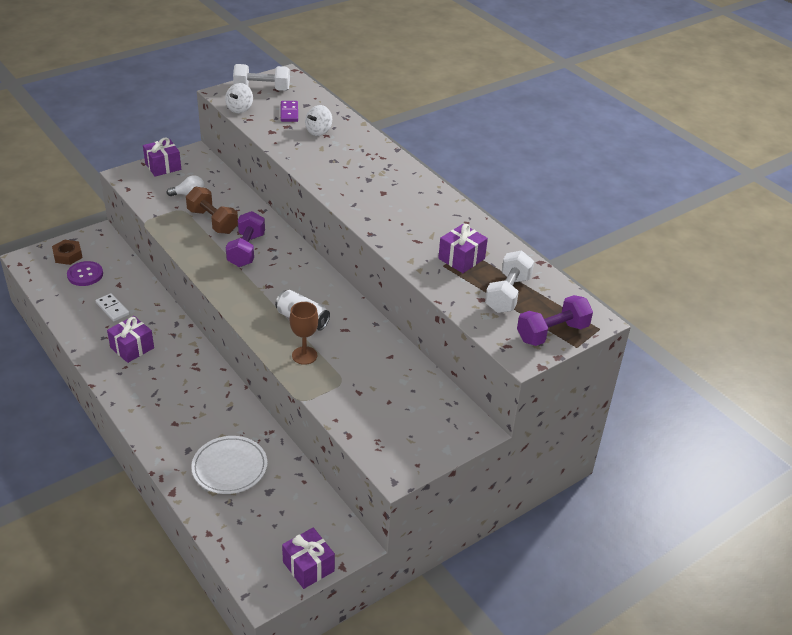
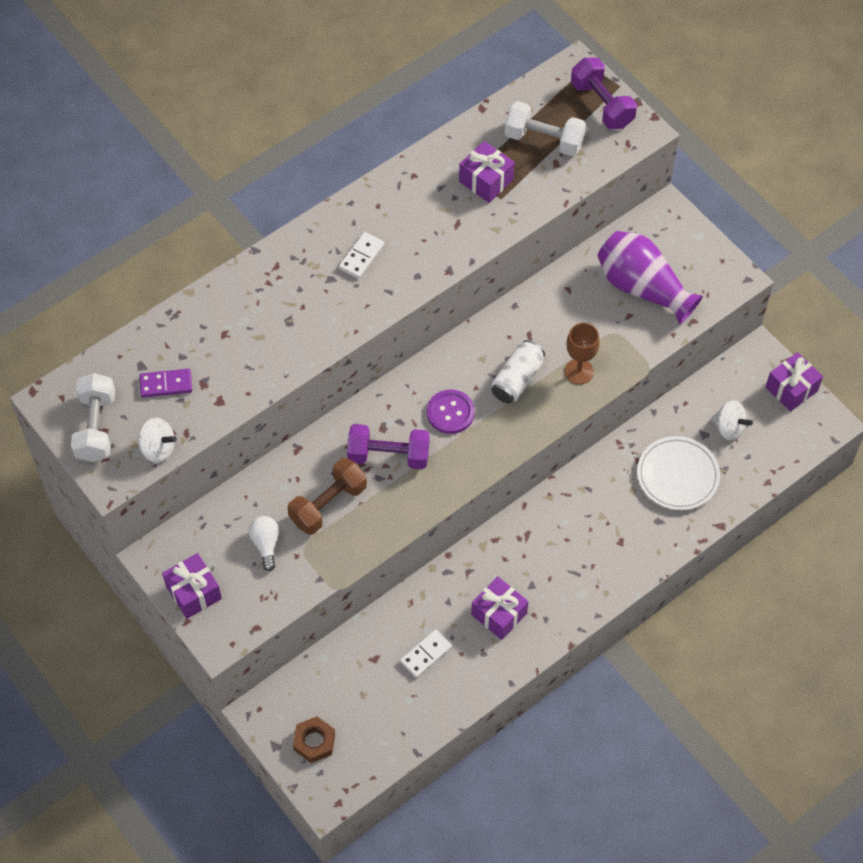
camera: 90 degrees left, 20 degrees up
(85, 275) = (356, 707): purple button -> purple button (450, 412)
(318, 131) = (215, 343): white spinning top -> white spinning top (729, 428)
(387, 193) = (361, 257): none -> white domino
(388, 404) = (642, 288): none -> purple vase

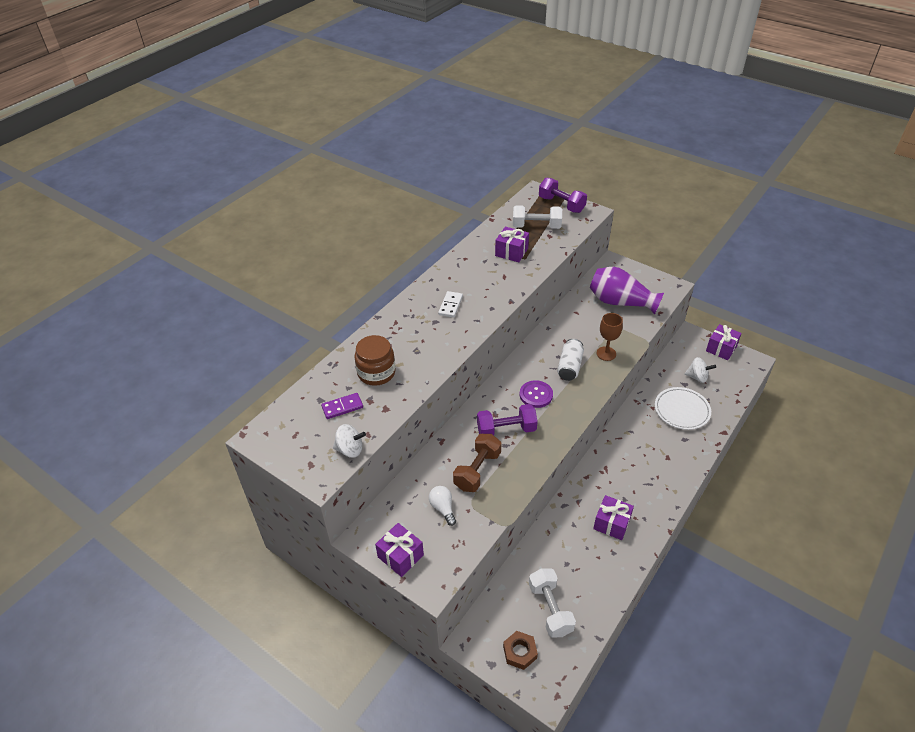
camera: 15 degrees left, 15 degrees down
(96, 427) = (298, 446): white dumbbell -> white dumbbell (550, 609)
(225, 343) = (376, 373): none -> brown jar
(426, 654) = (574, 564): white domino -> none

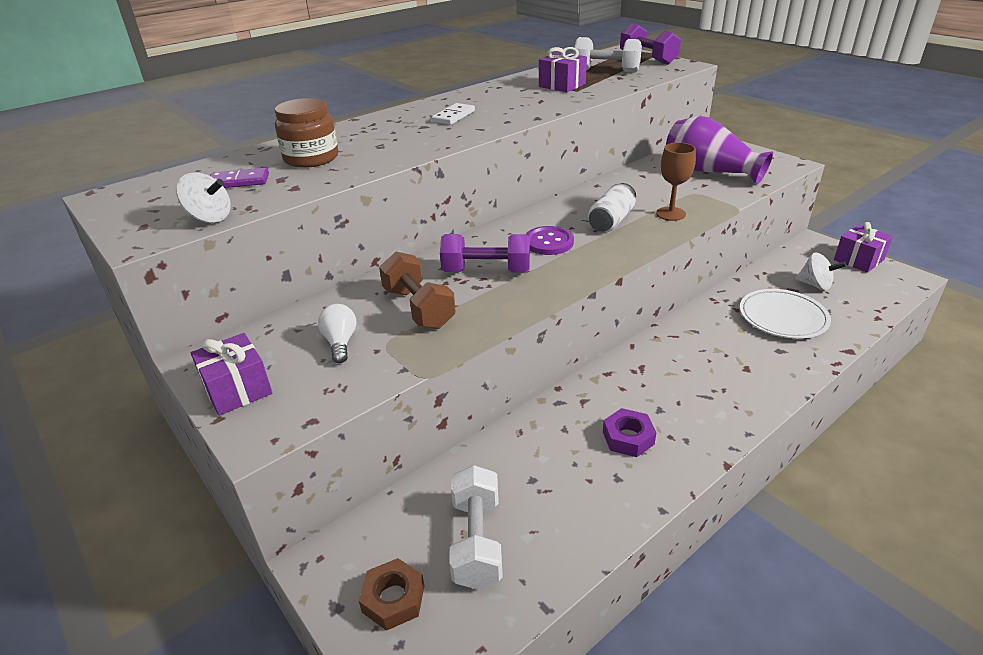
camera: 15 degrees right, 10 degrees down
(477, 470) = (418, 308): brown dumbbell -> brown dumbbell turned 75 degrees counterclockwise
(612, 523) = (628, 438): purple gift -> purple nut

